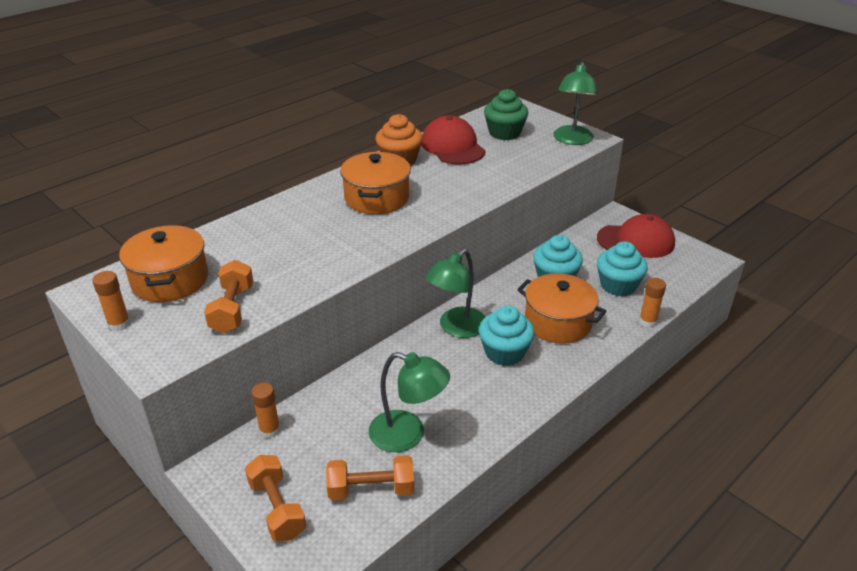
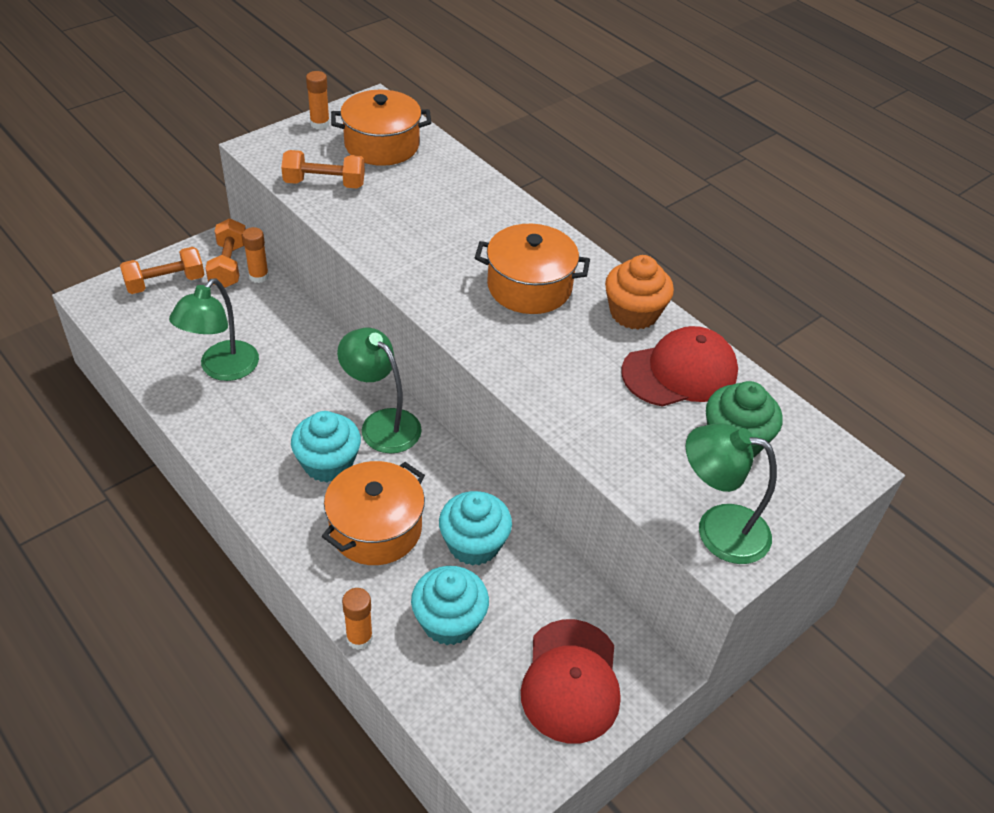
camera: 90 degrees right, 10 degrees up
(371, 489) = (163, 340): orange dumbbell -> orange dumbbell (229, 265)

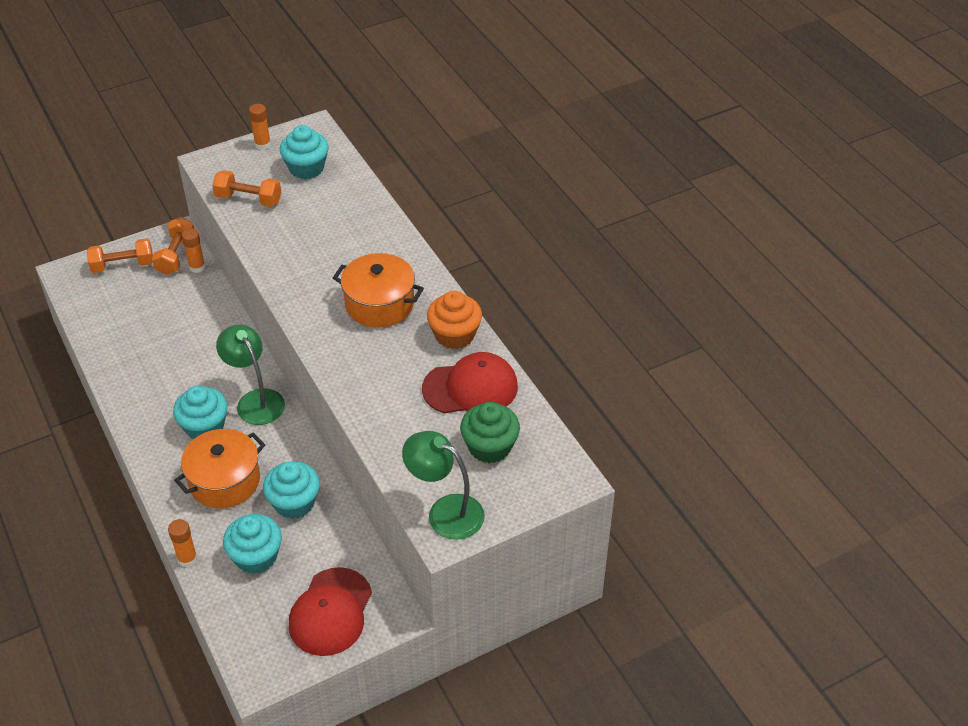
camera: 15 degrees right, 0 degrees up
(222, 369) = (147, 342): green lamp -> none
(382, 145) = (306, 168): orange pot -> turquoise cupcake

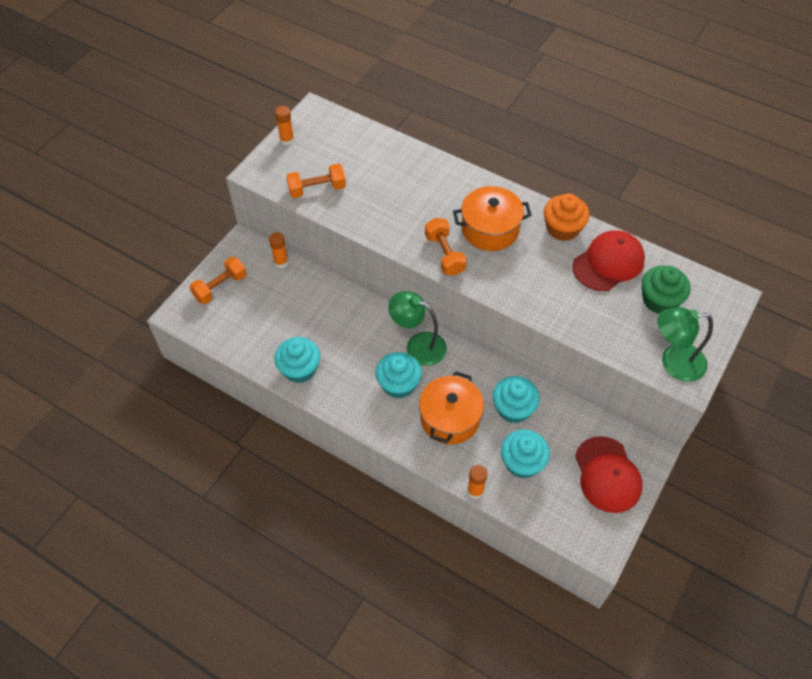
camera: 30 degrees left, 10 degrees up
(176, 255) = (256, 260): orange dumbbell -> orange dumbbell (444, 254)
(306, 168) = (338, 145): turquoise cupcake -> turquoise cupcake (299, 369)

